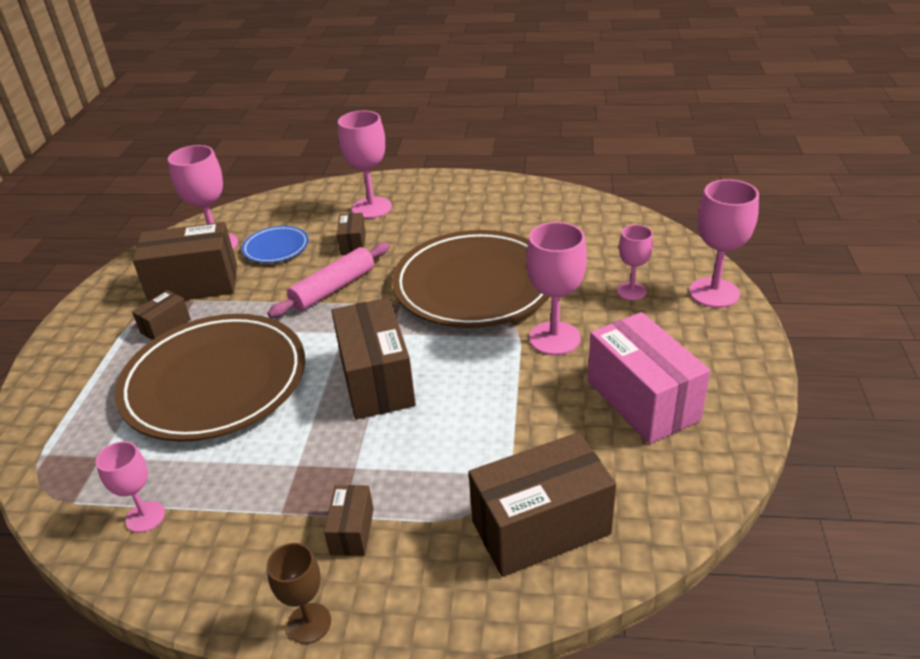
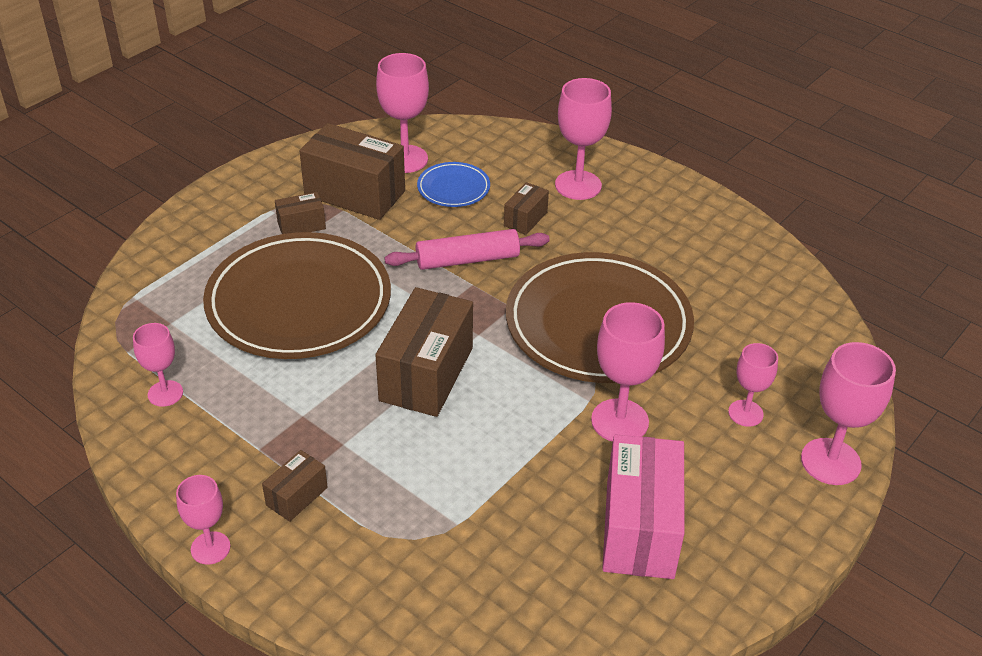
camera: 30 degrees right, 5 degrees up
(309, 623) = (210, 548): brown goblet -> pink goblet
(541, 528) = (440, 585): brown box -> none

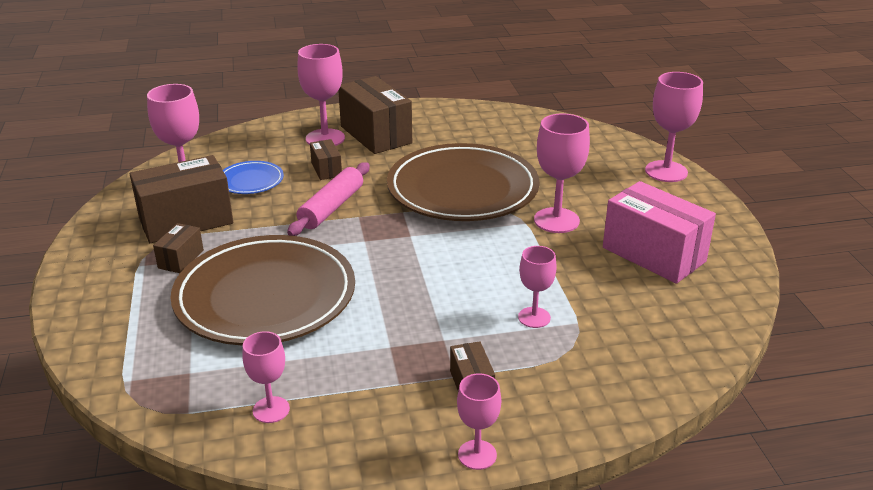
camera: 50 degrees left, 10 degrees down
(426, 374) = (420, 273): brown box -> brown box (376, 135)
(745, 413) = (599, 178): pink goblet -> pink goblet (534, 317)

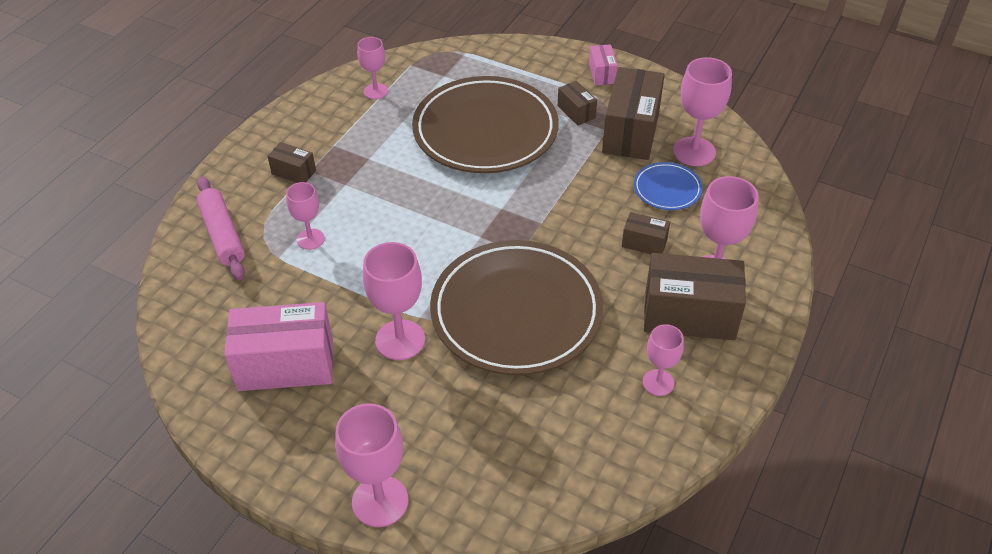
camera: 130 degrees right, 15 degrees up
(96, 270) = (602, 73): none -> pink box
(331, 208) = (571, 214): pink rolling pin -> pink rolling pin (222, 235)
(477, 455) = (246, 144): pink goblet -> pink goblet (658, 382)

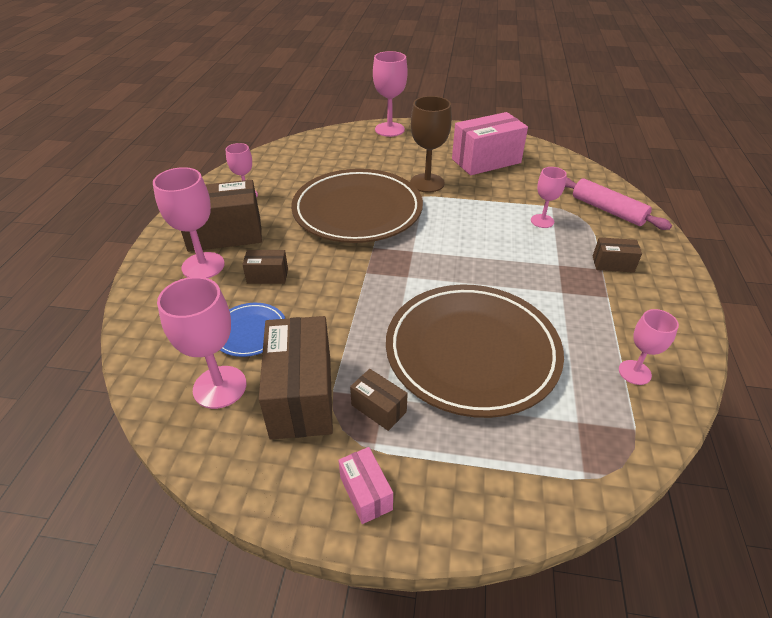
camera: 160 degrees right, 5 degrees down
(400, 340) = (427, 183): pink goblet -> brown goblet

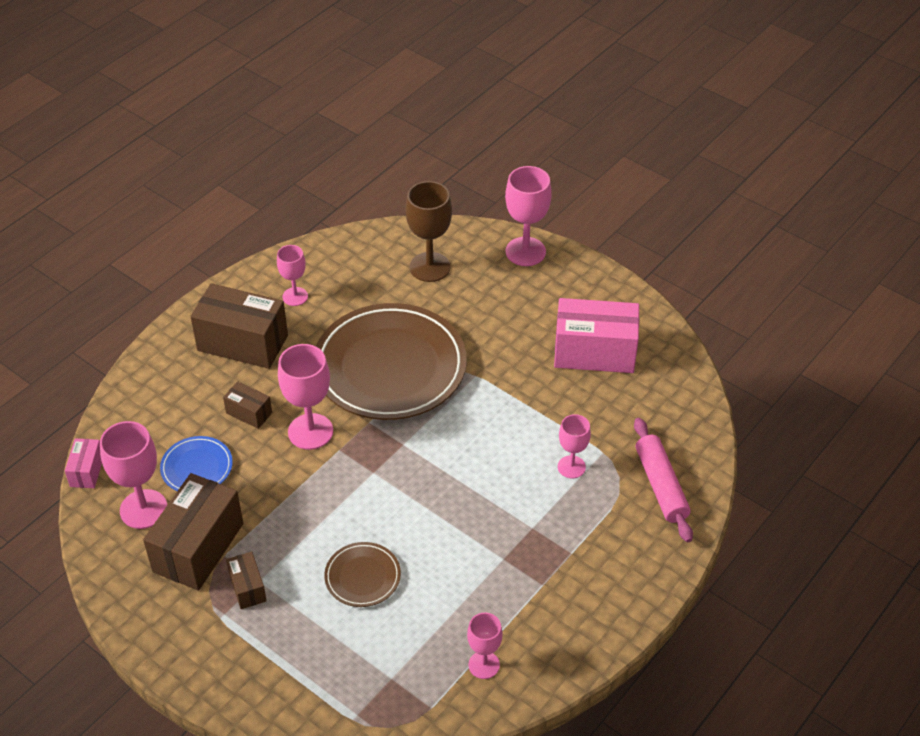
camera: 30 degrees right, 5 degrees up
(203, 266) = (201, 375): pink goblet -> pink goblet (310, 431)
(366, 493) = (190, 646): pink box -> pink box (87, 471)
(427, 183) = (495, 358): brown goblet -> brown goblet (430, 267)
(472, 352) = (362, 577): brown plate -> brown plate, size x0.44
(613, 264) = (588, 553): brown box -> none

